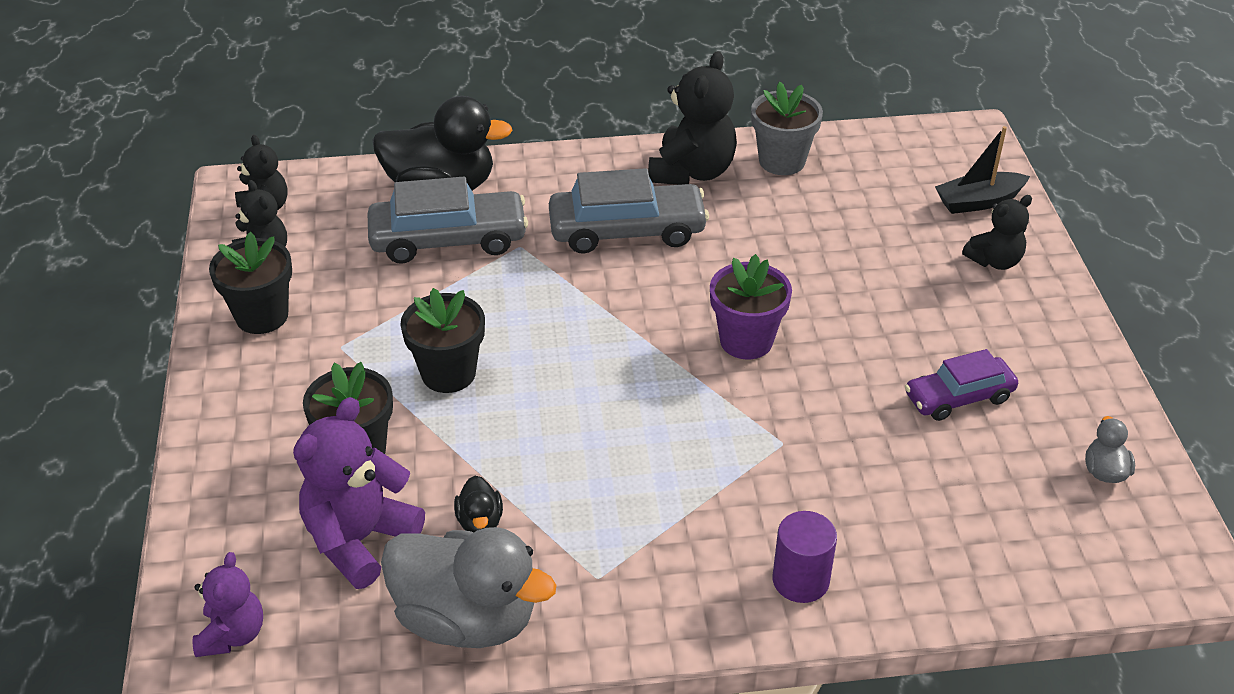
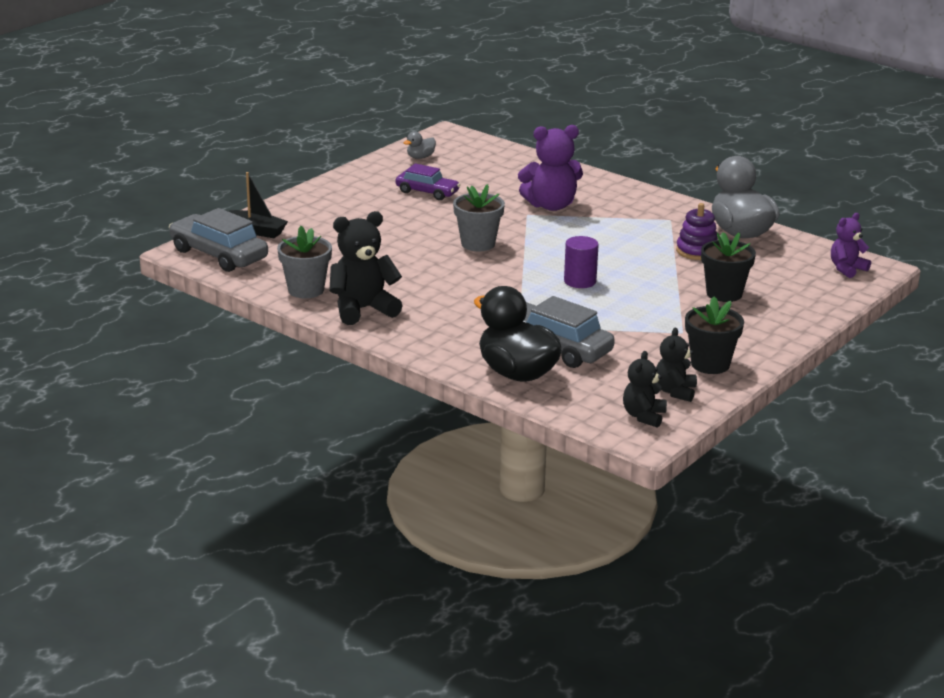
camera: 135 degrees left, 15 degrees down
(359, 540) = (758, 269): purple teddy bear -> purple teddy bear (551, 205)
(448, 373) = (640, 297): black flower pot -> none
(480, 522) = (697, 251): black duck -> purple stacking toy
(627, 231) = (451, 304): grey car -> grey car (219, 254)
(746, 341) = (478, 244): purple flower pot -> grey flower pot
(800, 580) = (591, 187): purple cylinder -> purple cylinder (580, 281)
(994, 261) = (306, 213): black teddy bear -> none

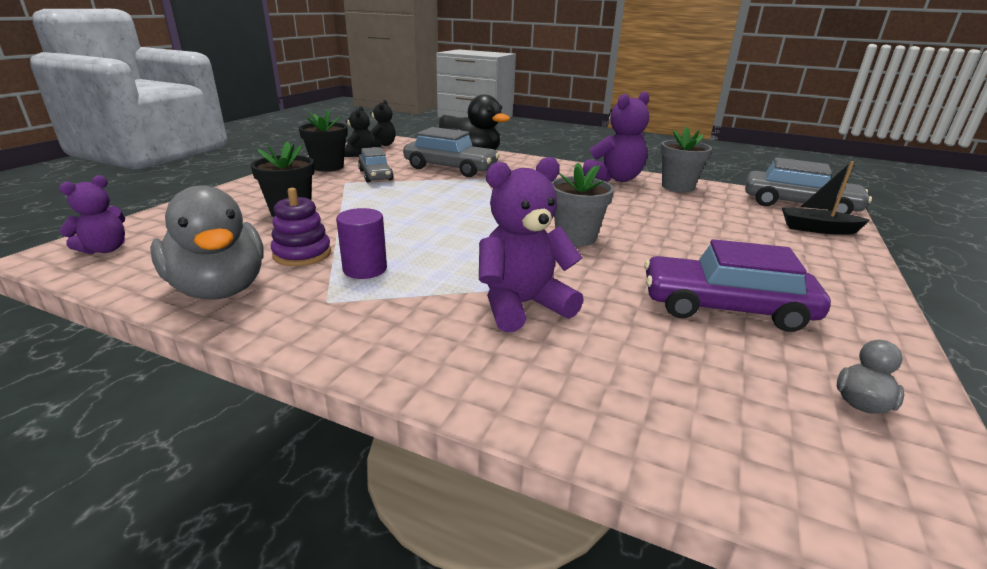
camera: 165 degrees right, 0 degrees up
(362, 309) = (615, 179): black teddy bear -> purple teddy bear
(427, 192) = (725, 308): purple car -> purple car, size x1.59
(580, 281) = (444, 211): purple cylinder -> purple cylinder (365, 269)
(648, 341) = (375, 175): none -> grey car

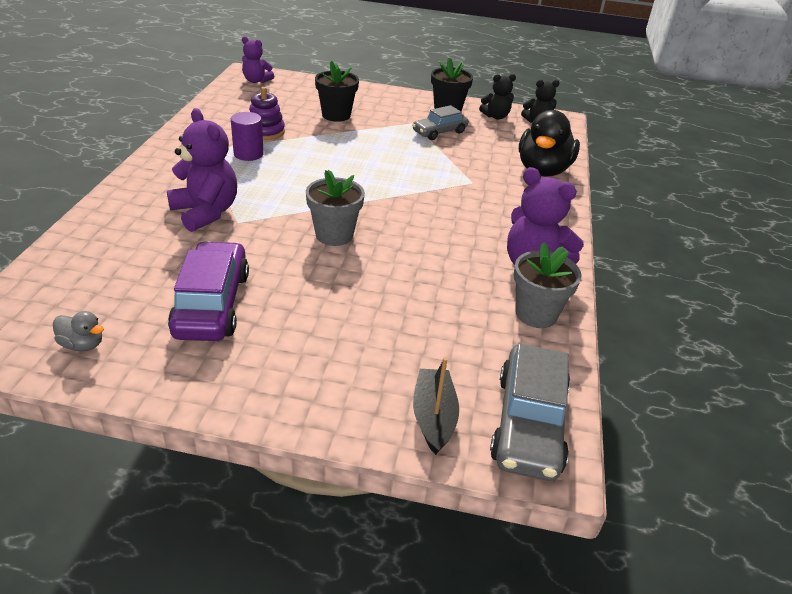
camera: 75 degrees right, 10 degrees up
(220, 289) = (214, 119): grey duck -> none
(450, 168) = (489, 163): grey car -> none

